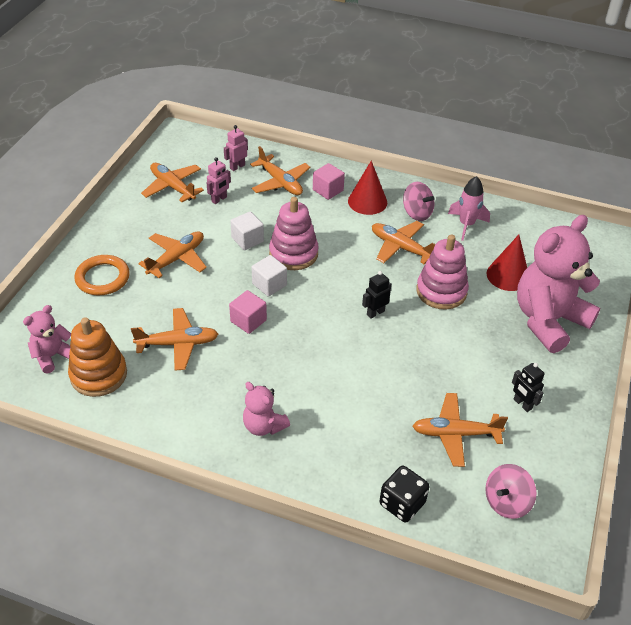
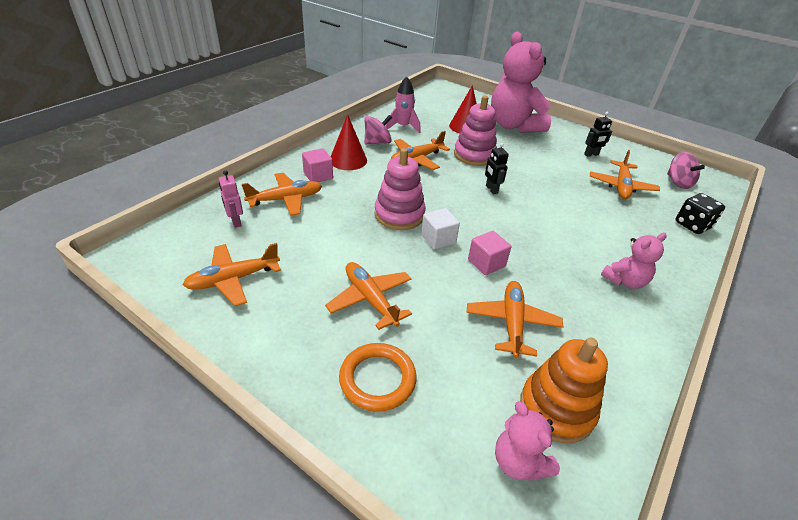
camera: 75 degrees left, 5 degrees down
(219, 199) = (284, 246): pink robot -> none
(247, 240) = (364, 239): white cube -> none

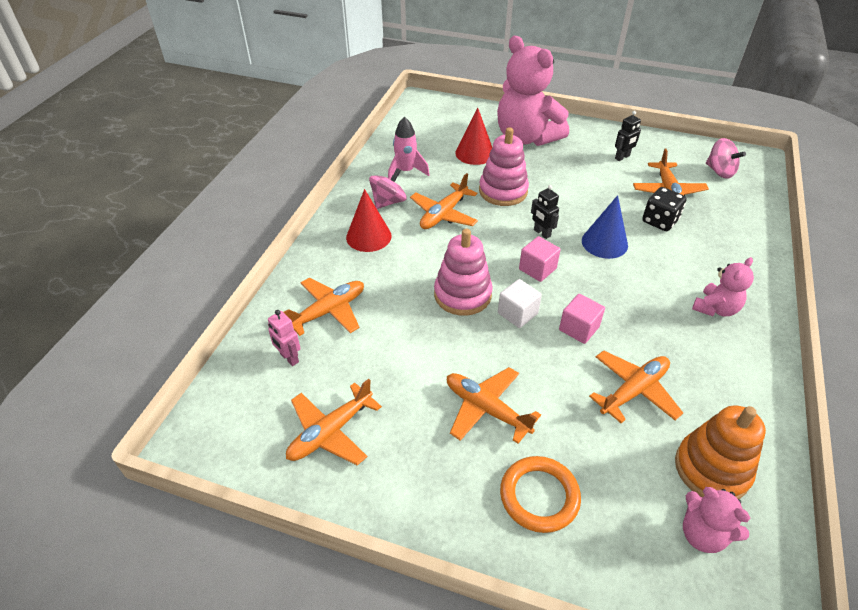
camera: 15 degrees left, 5 degrees up
(318, 176) = (346, 268): pink cube -> pink cube (537, 269)
(512, 323) = (634, 391): orange plane -> orange plane turned 60 degrees clockwise
(543, 208) = (604, 243): none -> blue cone
(692, 225) = (751, 222): black dice -> black dice (659, 221)

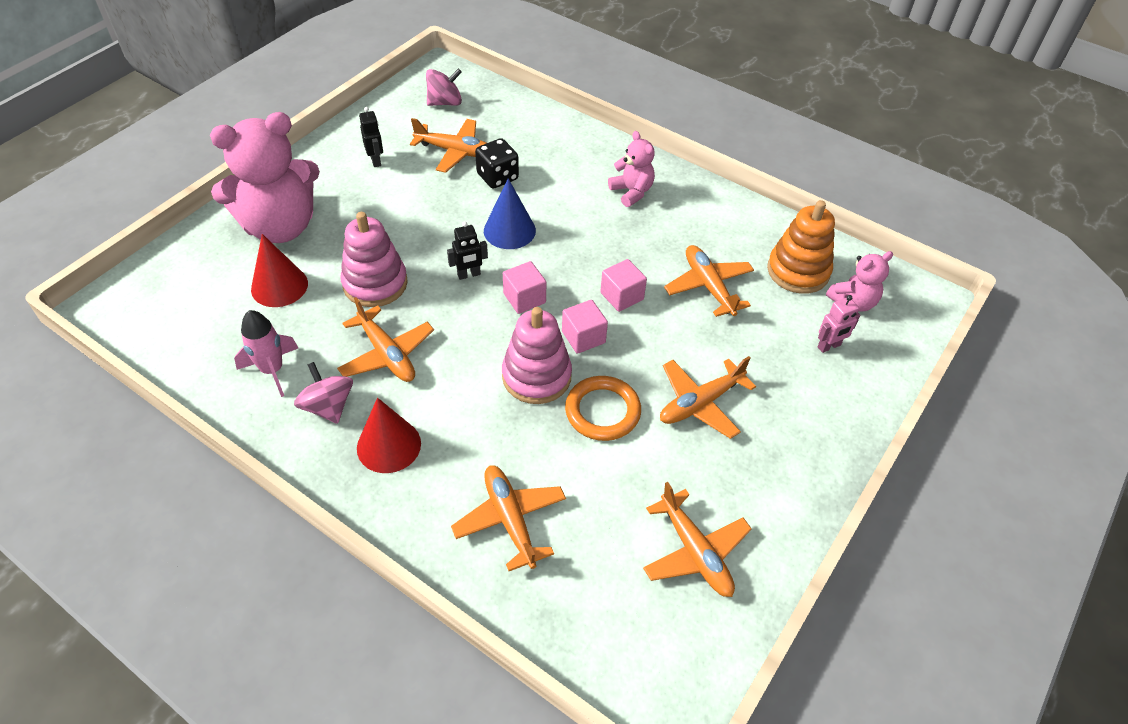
camera: 75 degrees left, 5 degrees up
(289, 358) = (574, 578): pink robot -> pink robot (829, 346)
(517, 313) = (583, 337): white cube -> pink cube
(539, 496) = (803, 394): orange ring -> orange ring (602, 411)

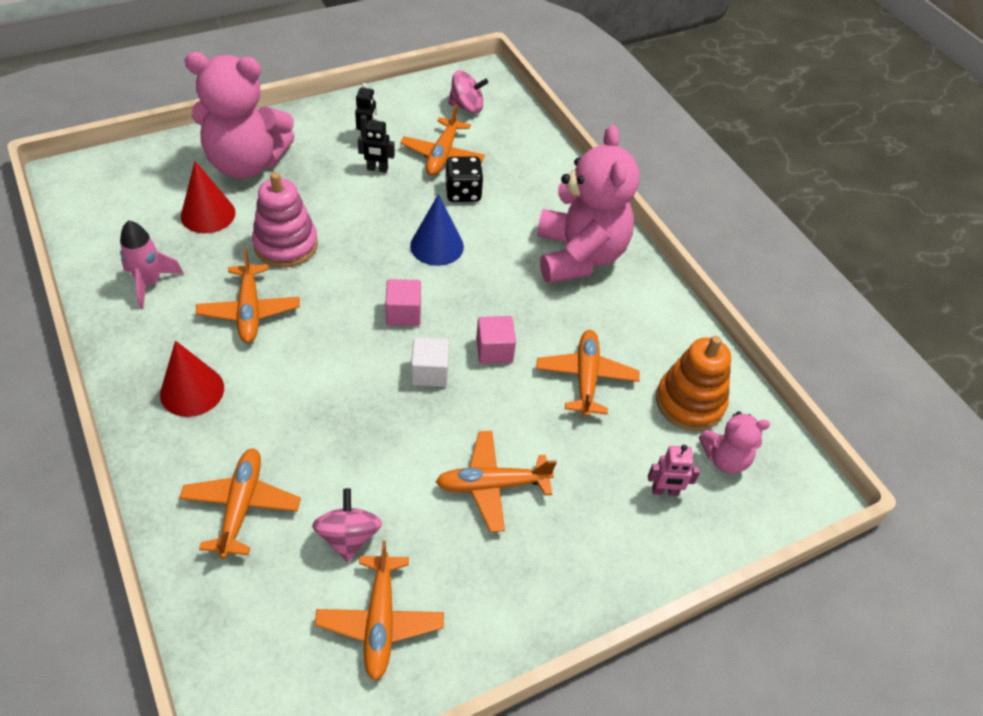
camera: 25 degrees right, 0 degrees up
(328, 406) = (170, 334): pink spinning top -> pink spinning top (348, 537)
(455, 151) = (442, 155): orange plane -> orange plane turned 60 degrees clockwise
(469, 275) = (371, 271): black robot -> black robot (377, 169)
(536, 376) = (361, 389): pink stacking toy -> none
(583, 337) = (429, 372): pink cube -> white cube
(602, 411) = (395, 449): orange ring -> none
(632, 192) = (579, 256): pink teddy bear -> pink teddy bear, size x2.05

